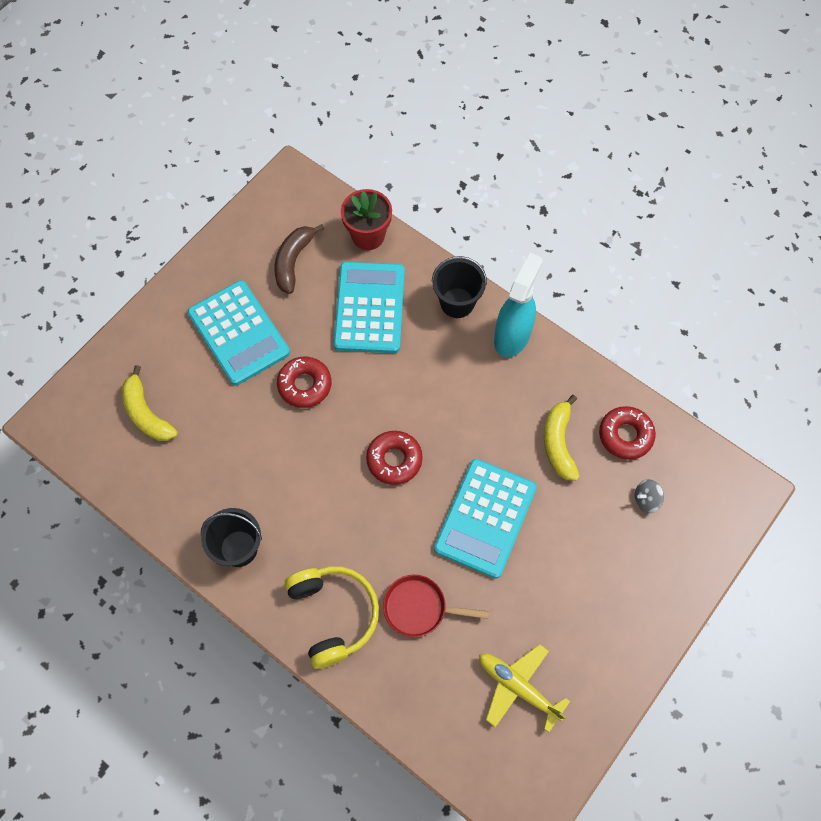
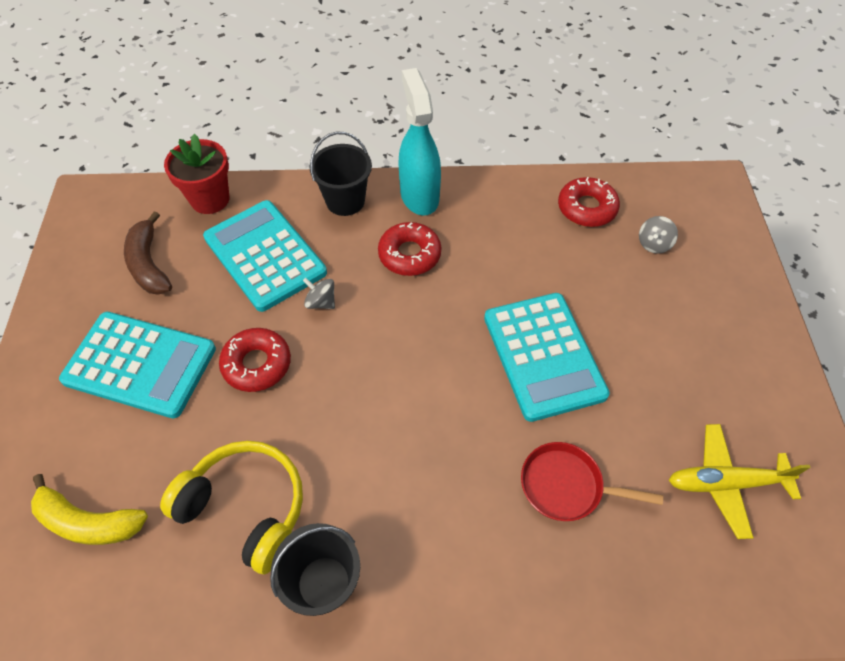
camera: 40 degrees left, 10 degrees down
(333, 615) = (491, 566): yellow headphones -> yellow headphones (246, 507)
(377, 370) = (321, 302): none -> grey spinning top
(394, 460) = (411, 368): red donut -> red donut (409, 254)
(419, 608) = (566, 486): red pan -> red pan turned 45 degrees clockwise
(558, 443) = (541, 250): yellow banana -> none

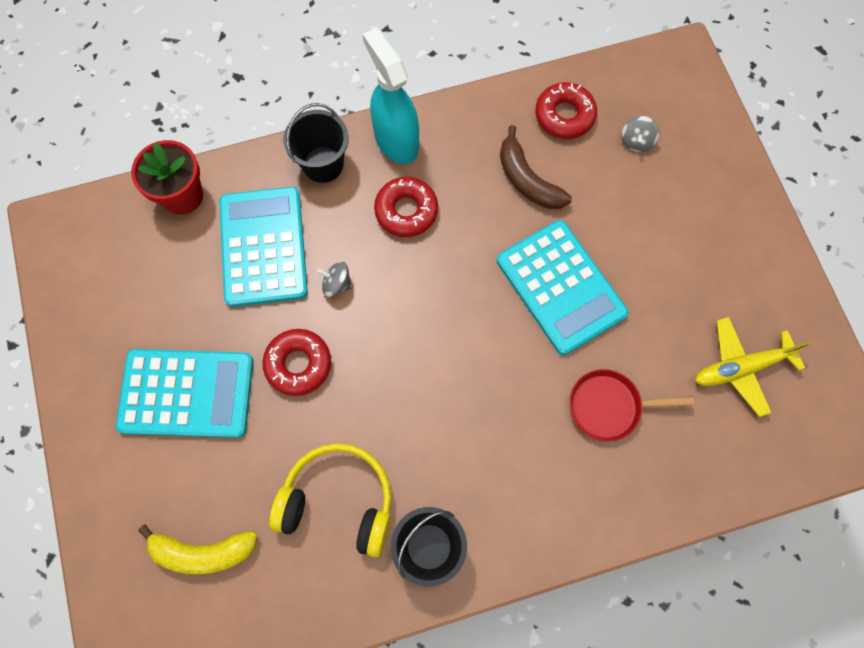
camera: 15 degrees left, 15 degrees up
(149, 264) = (150, 286): brown banana -> brown banana (527, 180)
(265, 255) = (263, 247): turquoise calculator -> turquoise calculator turned 45 degrees clockwise

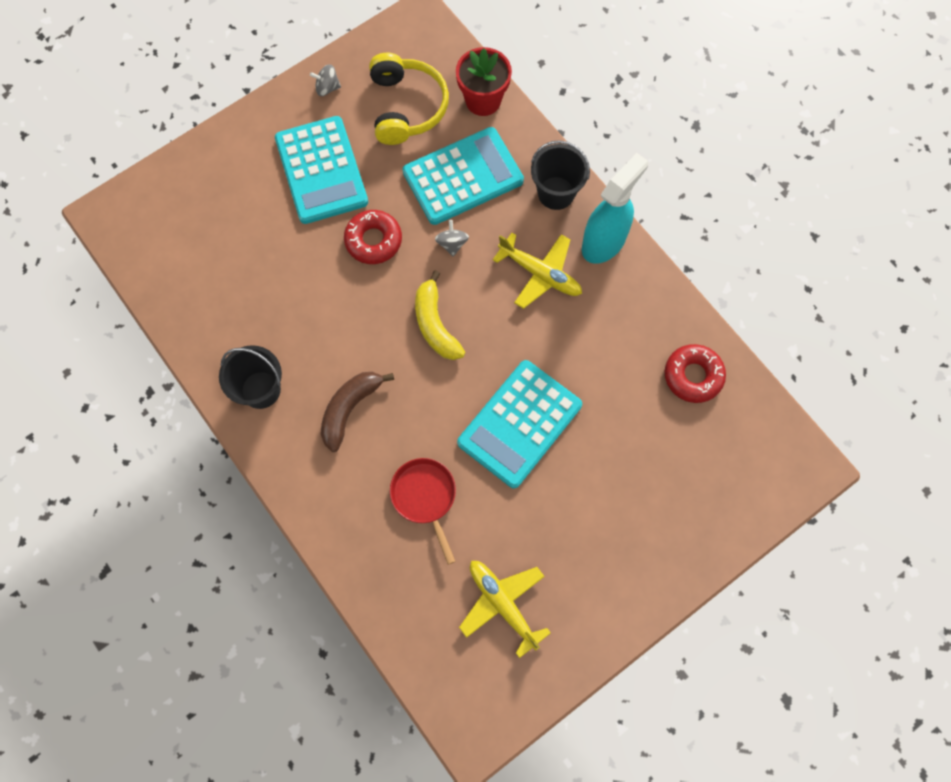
camera: 70 degrees right, 0 degrees up
(203, 552) = (207, 230): yellow banana -> yellow banana (435, 324)
(339, 501) = (275, 310): yellow headphones -> yellow headphones (407, 107)
(406, 210) = (540, 274): red donut -> yellow plane
(527, 180) = (612, 364): brown banana -> brown banana (349, 409)
(636, 141) = (694, 448): grey spinning top -> grey spinning top (327, 88)

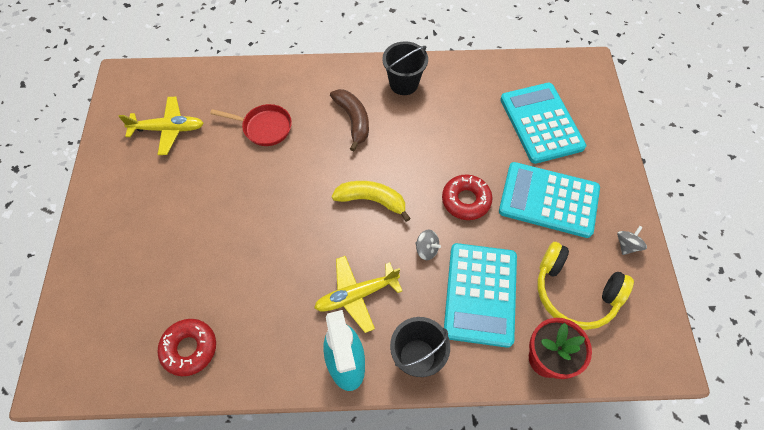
camera: 125 degrees right, 10 degrees down
(519, 424) = (261, 207): turquoise calculator -> turquoise calculator (541, 123)

